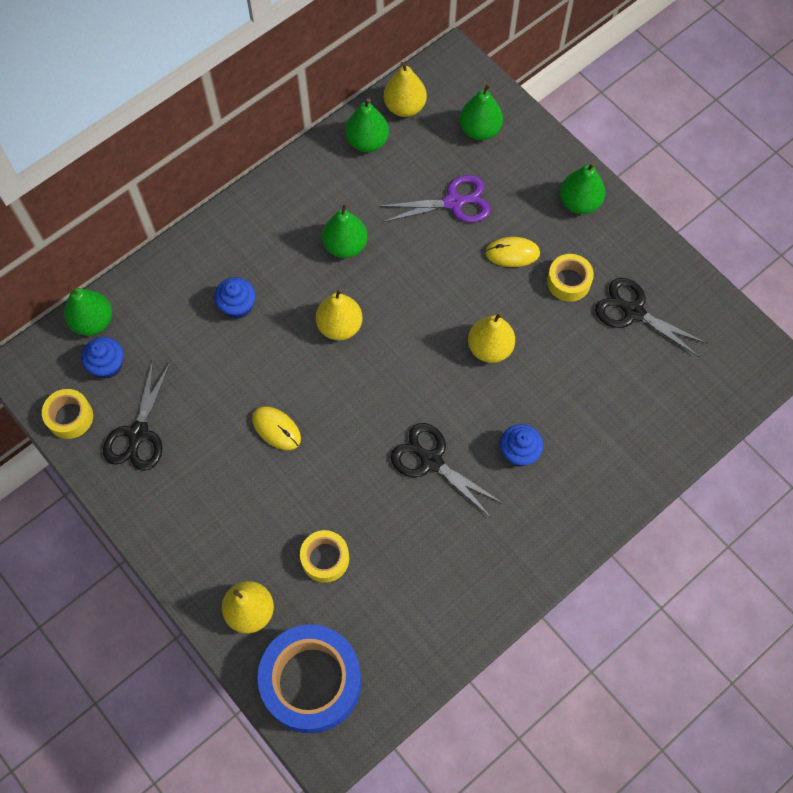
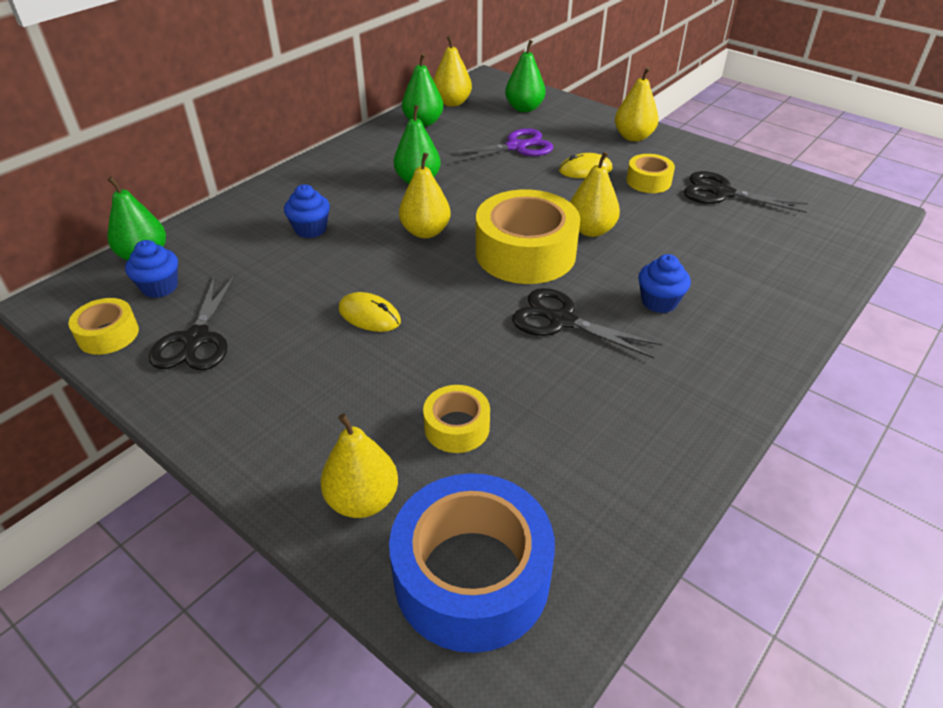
camera: 10 degrees left, 25 degrees down
(422, 370) = (525, 253): none -> yellow tape
(579, 202) = (633, 137): green pear -> yellow pear

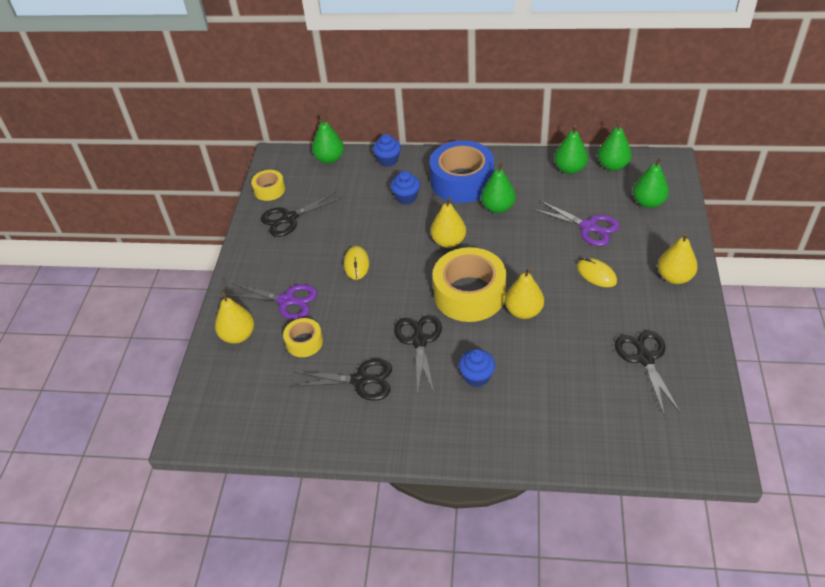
camera: 60 degrees right, 5 degrees up
(160, 287) = (313, 181): blue cupcake -> blue cupcake (388, 160)
(355, 411) = (287, 301): none -> purple scissors
(452, 103) = (612, 166): yellow pear -> green pear
(472, 576) = (223, 394): blue tape -> blue tape (462, 181)
(582, 400) = (361, 380): none -> black scissors
(648, 181) = (617, 312): yellow tape -> none

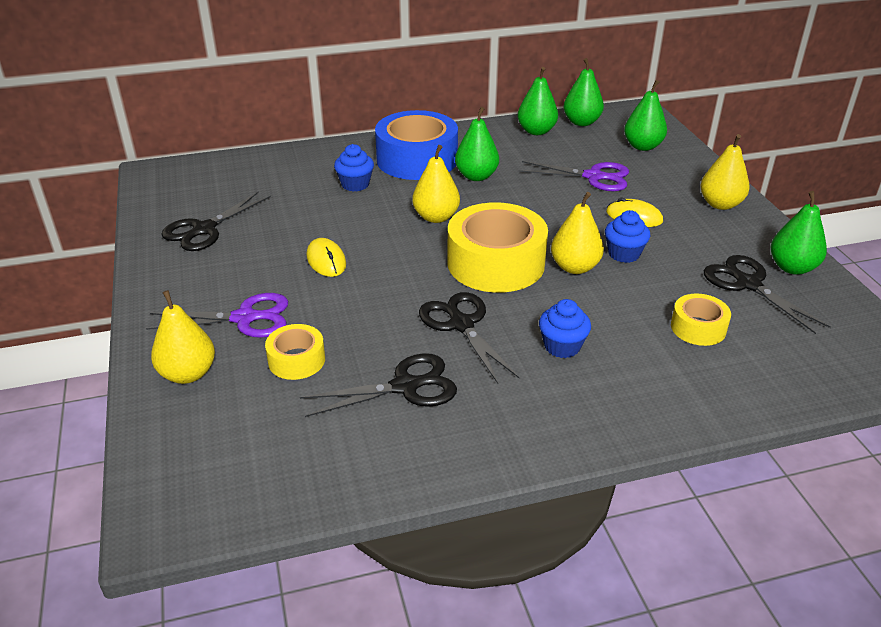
camera: 25 degrees left, 10 degrees down
(269, 190) = (160, 205): yellow tape -> yellow tape (698, 328)
(329, 159) = (231, 163): green pear -> green pear (792, 267)
(388, 160) = (311, 154): blue cupcake -> blue cupcake (624, 254)

